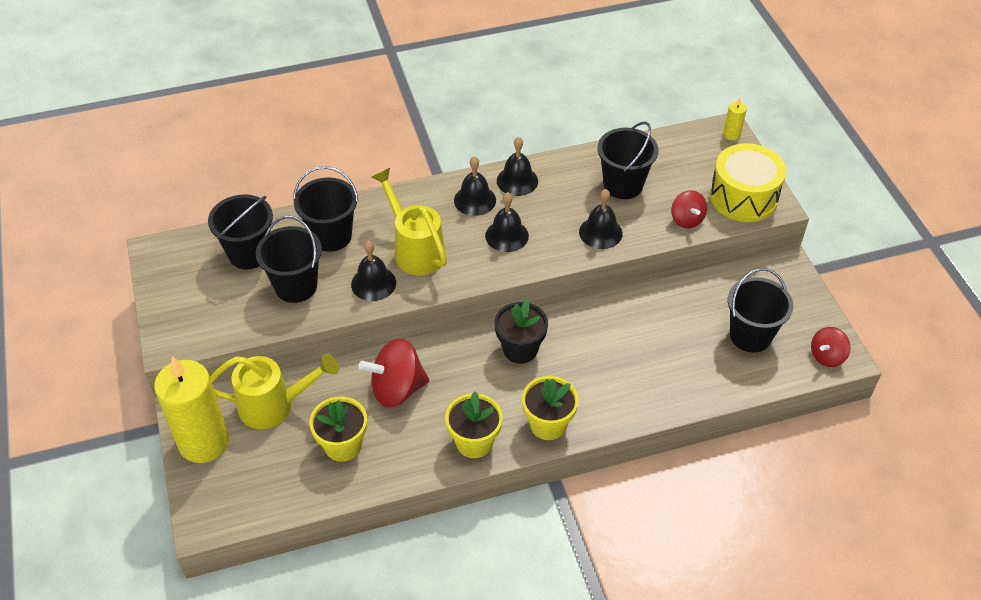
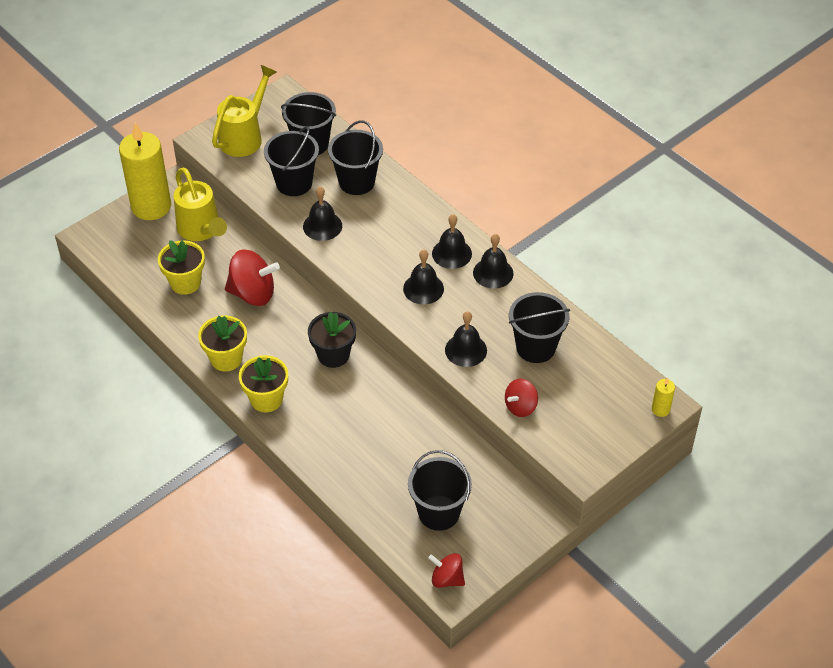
camera: 65 degrees right, 0 degrees up
(397, 389) = (253, 293): red spinning top -> red spinning top turned 135 degrees clockwise
(415, 250) = (372, 237): yellow watering can -> yellow watering can (244, 136)
(743, 197) = (578, 442): yellow drum -> none

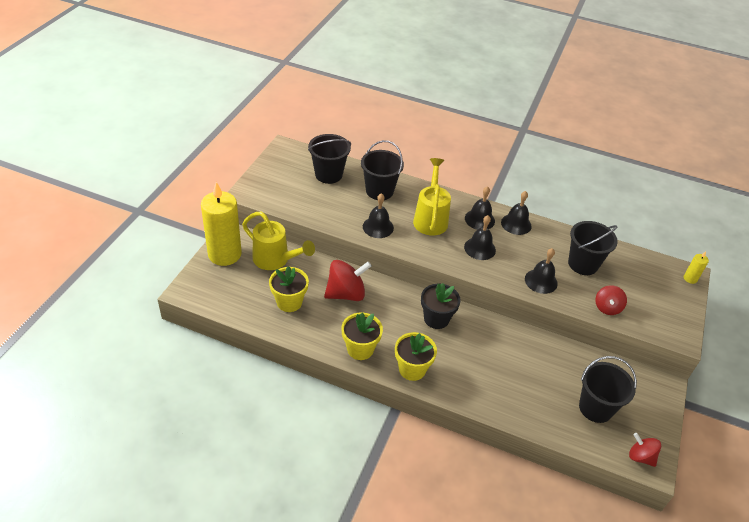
camera: 30 degrees left, 5 degrees down
(244, 136) = (277, 182): yellow watering can -> yellow watering can (430, 218)
(294, 183) = (336, 204): black bucket -> none
(447, 579) = (640, 457): red spinning top -> red spinning top turned 45 degrees clockwise

